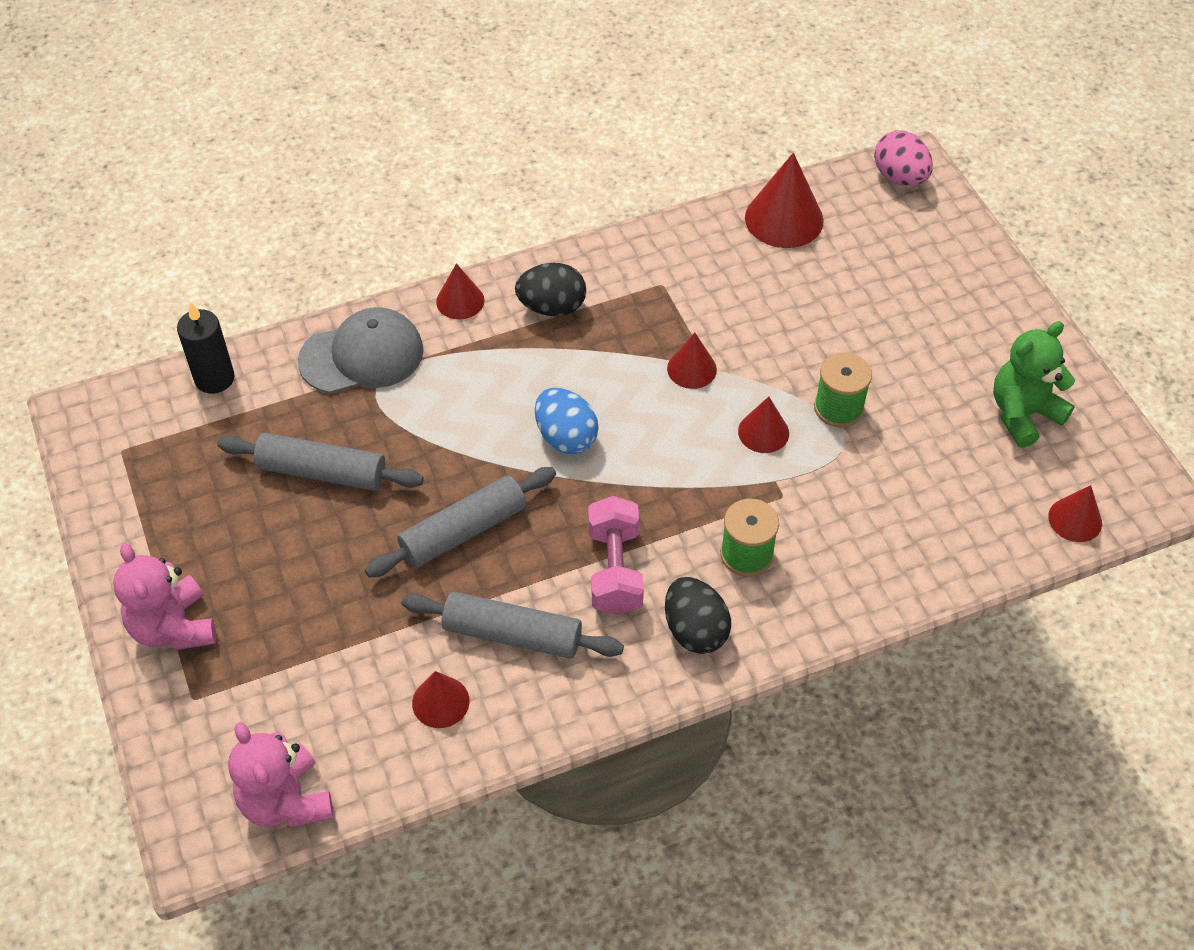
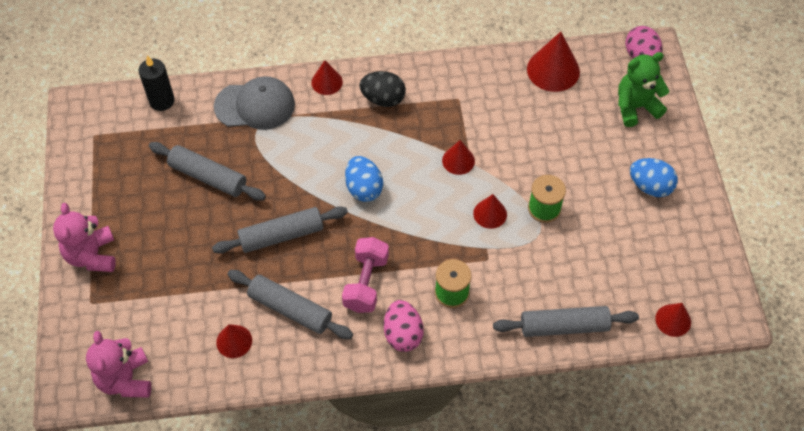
camera: 15 degrees right, 5 degrees up
(695, 630) = (403, 334): black egg -> pink egg
(925, 564) = (564, 326): none -> grey rolling pin
(976, 346) = (650, 186): none -> blue egg
(1023, 414) = (664, 240): green teddy bear -> green teddy bear (636, 107)

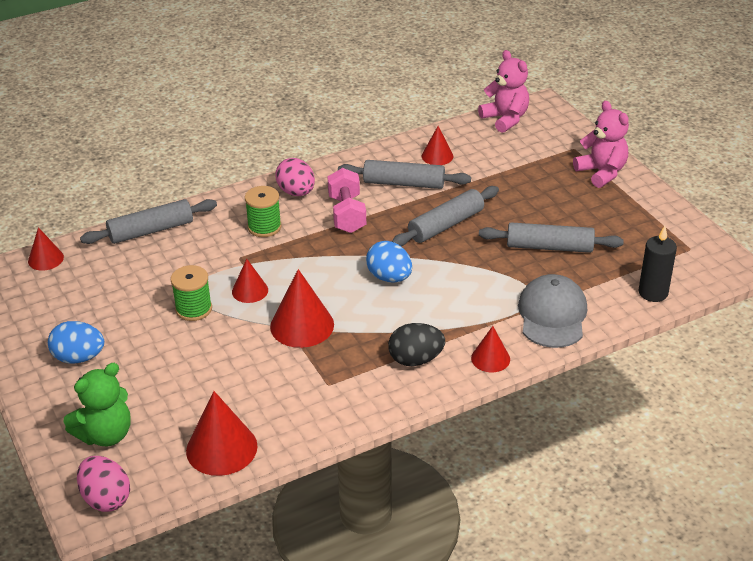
camera: 160 degrees right, 20 degrees down
(255, 105) = (552, 315): grey cap -> grey cap turned 120 degrees clockwise
(458, 160) = (302, 325): red cone -> red cone, size x1.70

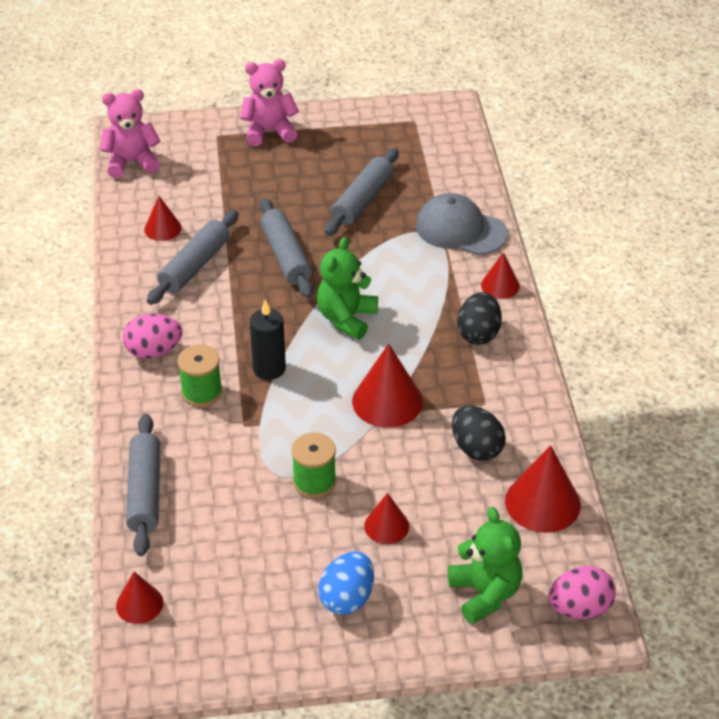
camera: 70 degrees left, 5 degrees up
(250, 290) = (308, 429): red cone -> red cone (386, 526)
(270, 391) = (476, 448): none -> black egg
(347, 214) = (221, 322): pink dumbbell -> none
(389, 277) = (346, 319): blue egg -> green teddy bear
(653, 293) = (462, 162): black candle -> black candle (269, 369)

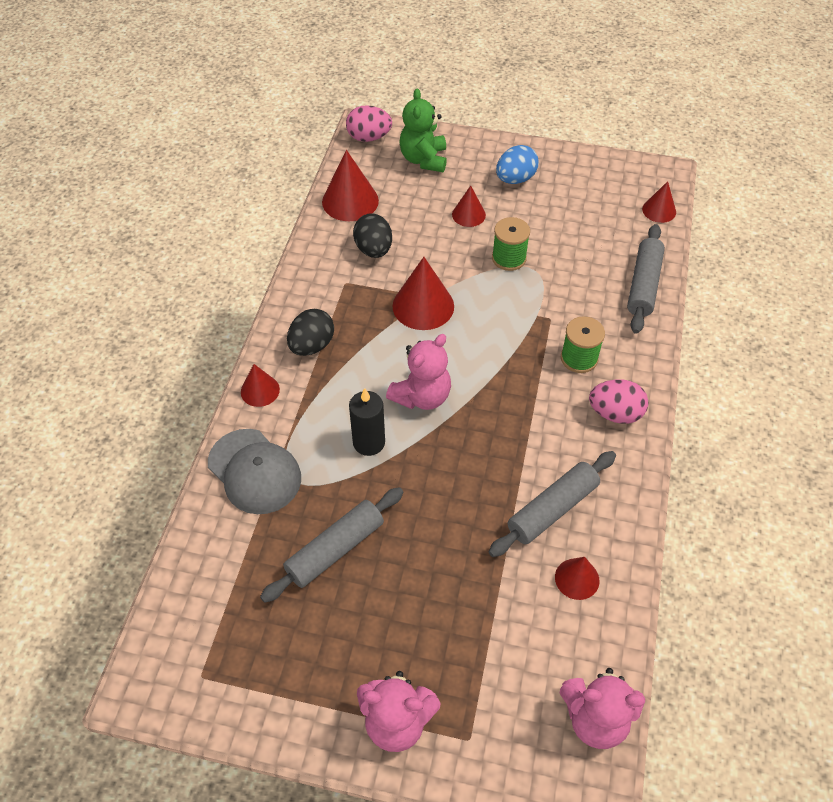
camera: 160 degrees left, 10 degrees up
(269, 369) = (512, 364): black candle -> black candle (369, 442)
(286, 256) = (452, 492): grey rolling pin -> none
(346, 319) = (422, 396): green teddy bear -> pink teddy bear

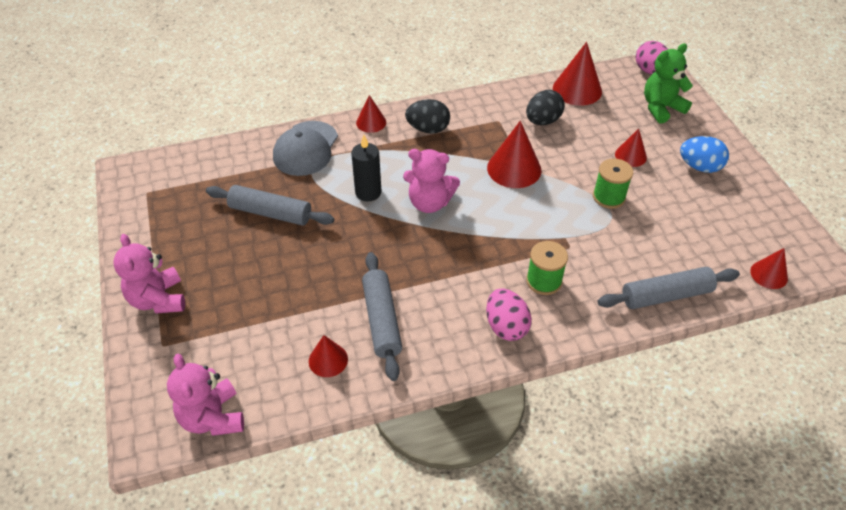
camera: 60 degrees right, 5 degrees down
(552, 509) = (381, 320): grey rolling pin -> grey rolling pin turned 60 degrees clockwise

